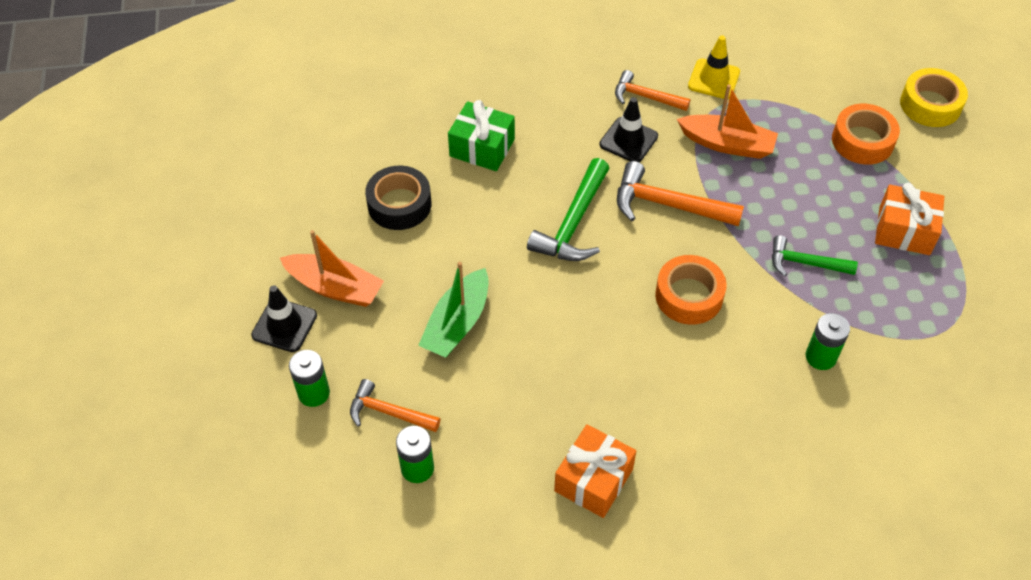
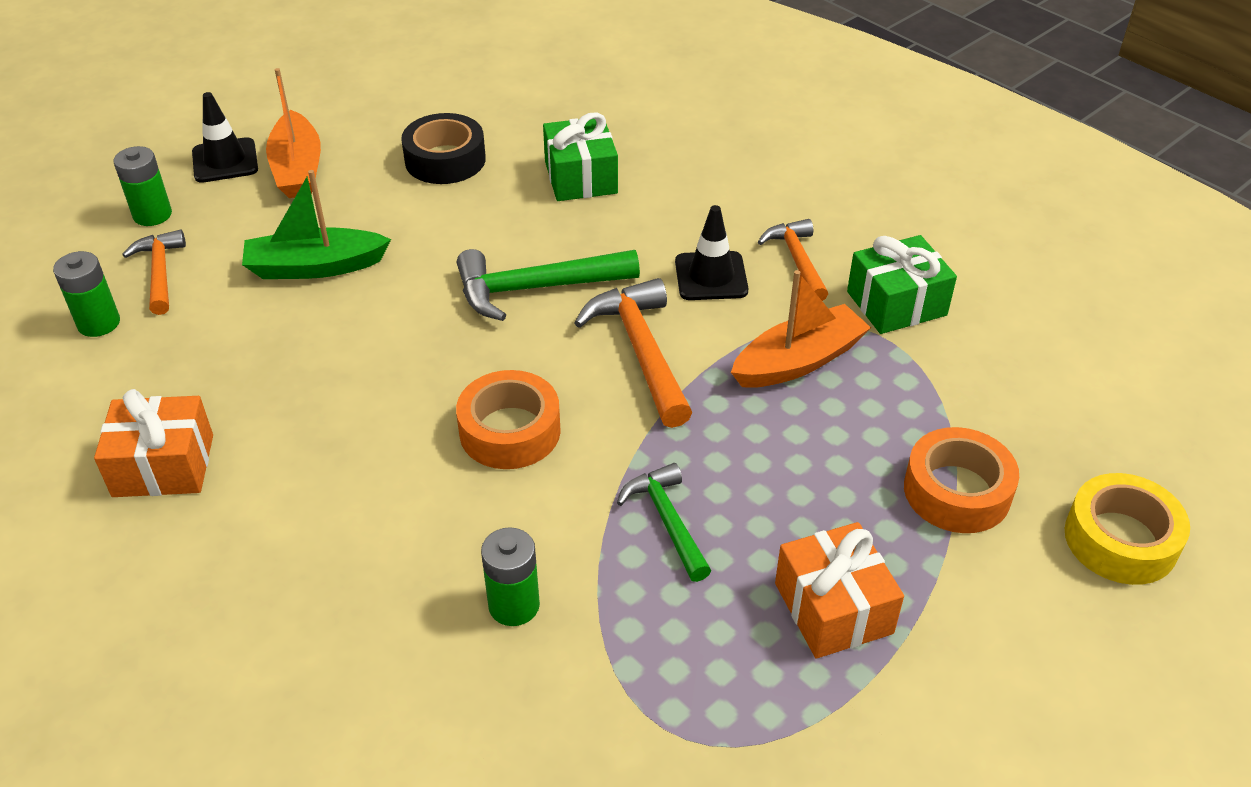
camera: 55 degrees right, 10 degrees down
(714, 79) = (896, 303): yellow traffic cone -> green gift
(727, 144) = (798, 361): orange boat -> orange boat turned 105 degrees counterclockwise

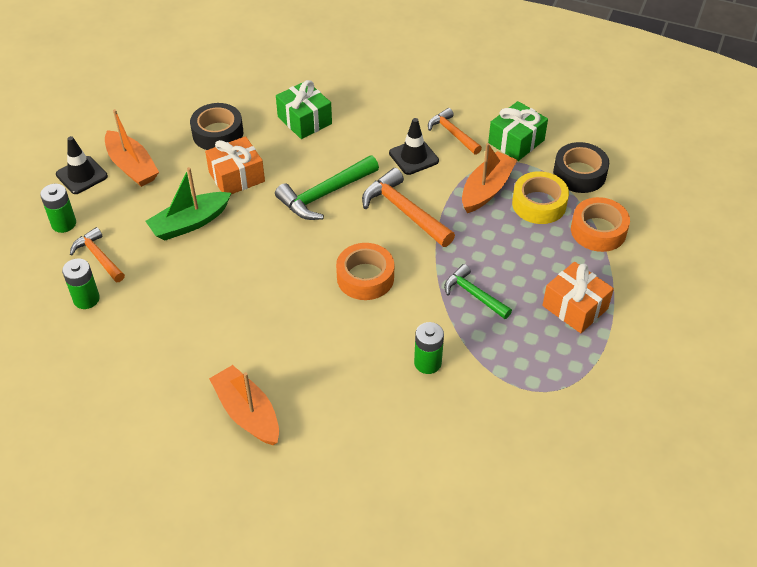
camera: 25 degrees left, 5 degrees up
(163, 465) = (192, 363): orange gift -> orange gift (236, 177)
(180, 574) = (247, 413): none -> orange boat
(978, 387) = (579, 174): none -> black tape
(1120, 540) = (680, 228): yellow tape -> yellow tape (539, 204)

